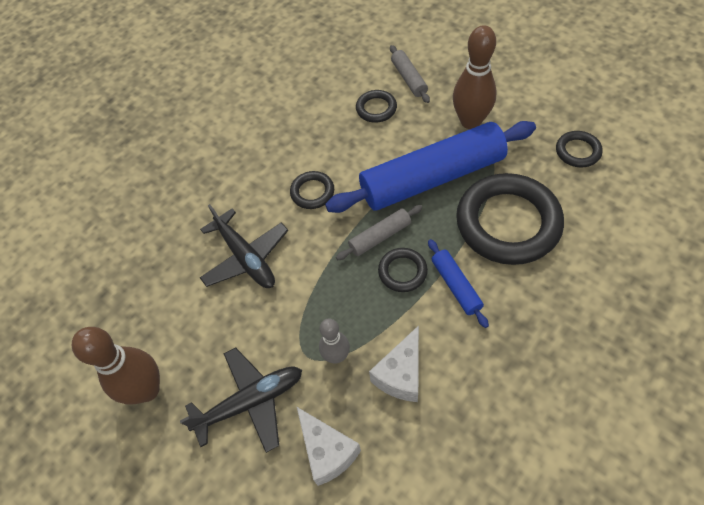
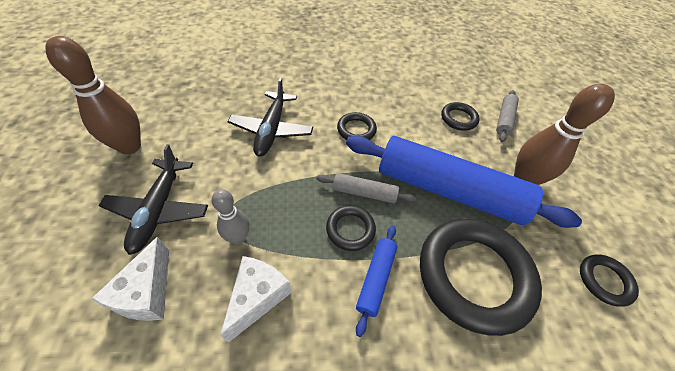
camera: 35 degrees right, 5 degrees down
(251, 402) = (159, 209): black plane -> black plane turned 75 degrees clockwise
(401, 374) = (258, 297): white cheese -> white cheese turned 135 degrees clockwise

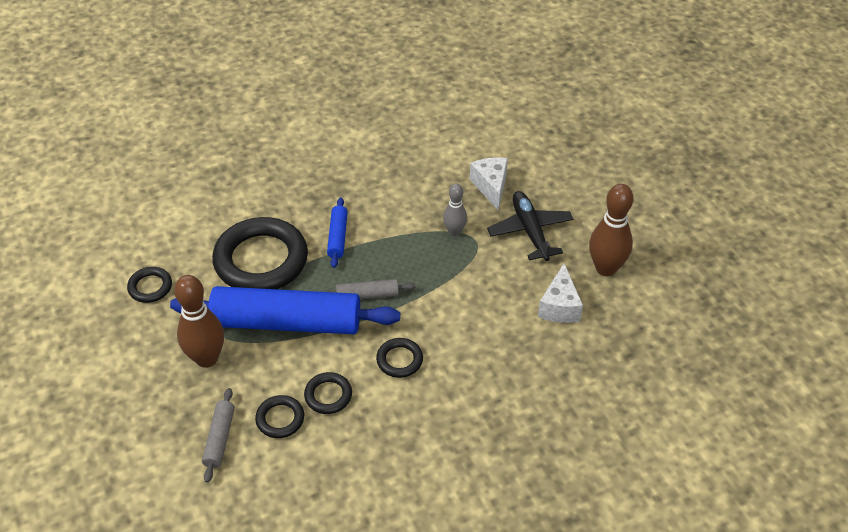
camera: 165 degrees right, 5 degrees down
(258, 297) = (417, 204): white cheese -> white cheese (559, 306)
(272, 130) = (489, 329): black plane -> none
(350, 229) = (369, 263): black ring -> black ring (328, 395)

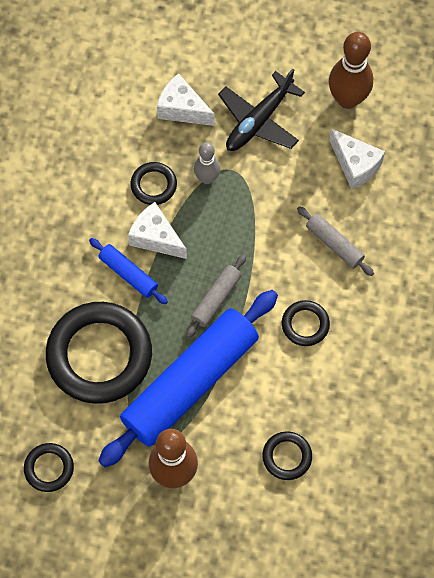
camera: 50 degrees left, 20 degrees up
(219, 438) = (267, 516): grey rolling pin -> grey rolling pin (334, 244)
(328, 395) = (294, 404): black ring -> black ring (153, 185)
(380, 234) = (156, 238): none -> white cheese
(530, 231) = (259, 120): black plane -> black plane turned 75 degrees counterclockwise

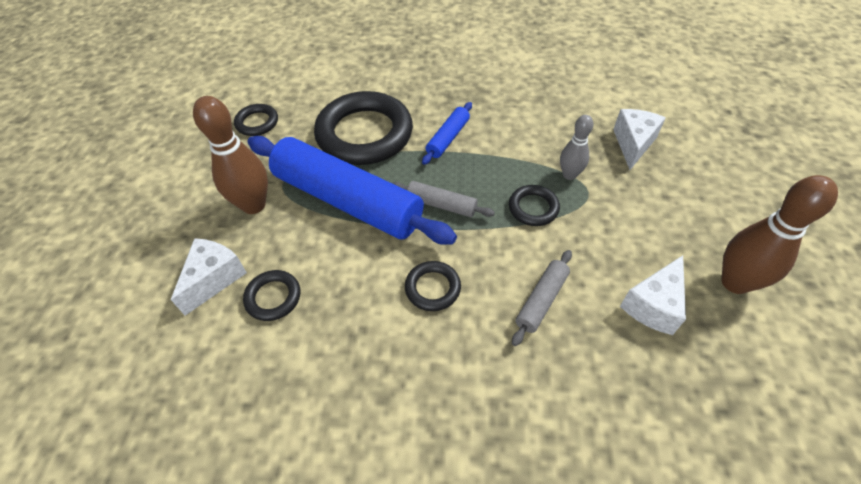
camera: 80 degrees right, 15 degrees down
(153, 185) = (543, 139): black ring -> black ring (533, 208)
(156, 238) = (490, 150): white cheese -> white cheese (214, 279)
(259, 120) = (656, 204): black plane -> none

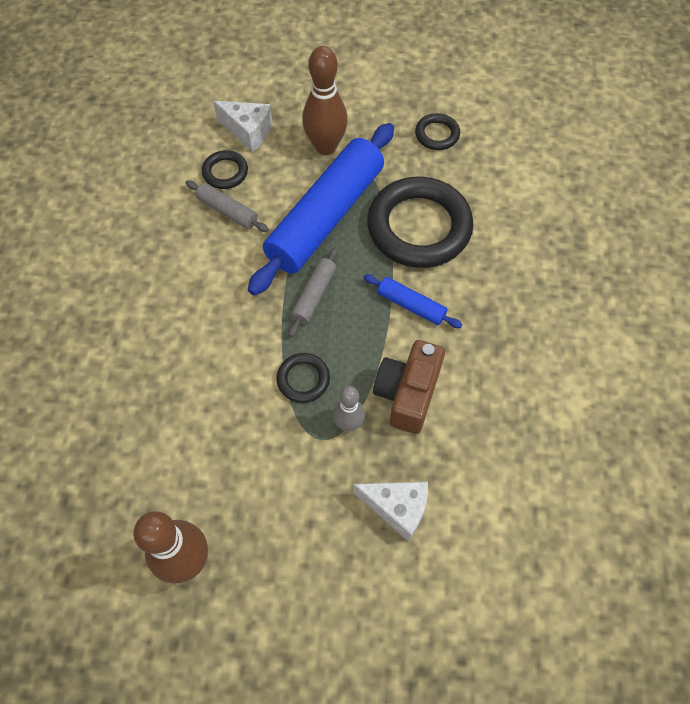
camera: 90 degrees right, 10 degrees up
(432, 288) = (218, 285): black ring -> none
(533, 139) = (407, 394): none -> brown camera
(541, 300) = (193, 371): grey rolling pin -> grey rolling pin (227, 211)
(653, 305) = (173, 469): white cheese -> none

